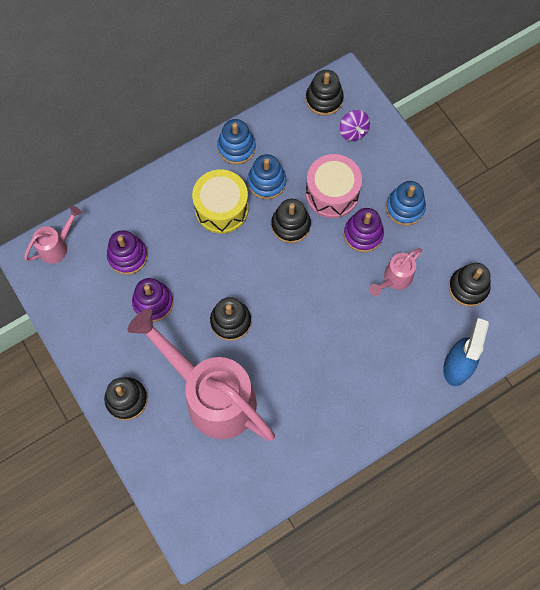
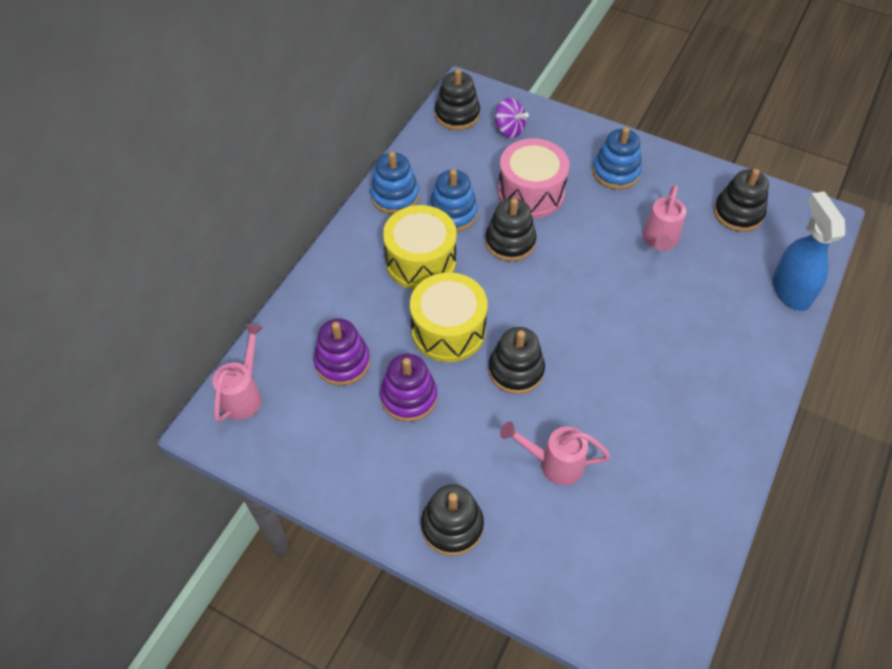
camera: 30 degrees left, 15 degrees down
(207, 269) = (448, 330): none -> yellow drum
(211, 395) = (553, 463): pink watering can -> pink watering can, size x0.44
(363, 234) = (593, 215): purple stacking toy -> none

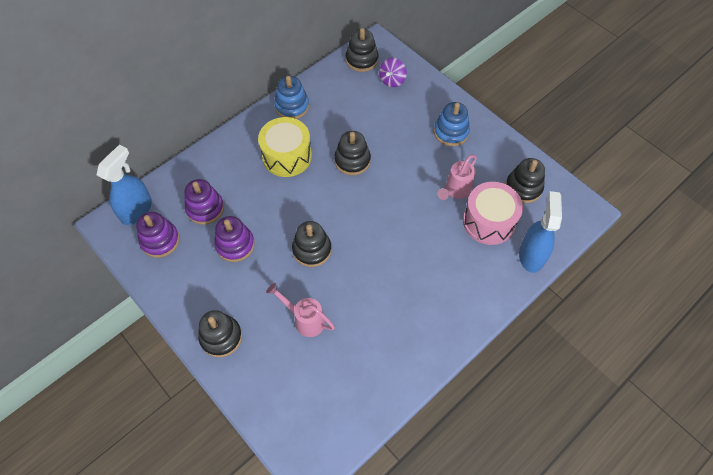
camera: 20 degrees right, 5 degrees up
(244, 394) = (137, 210): pink watering can -> blue spray bottle
(299, 425) = (160, 240): none -> purple stacking toy
(448, 330) = (281, 209): yellow drum -> none
(452, 213) = (324, 129): blue stacking toy -> none
(509, 129) = (392, 80): purple spinning top -> purple spinning top turned 60 degrees clockwise
(531, 193) = (384, 130): pink drum -> pink drum (488, 221)

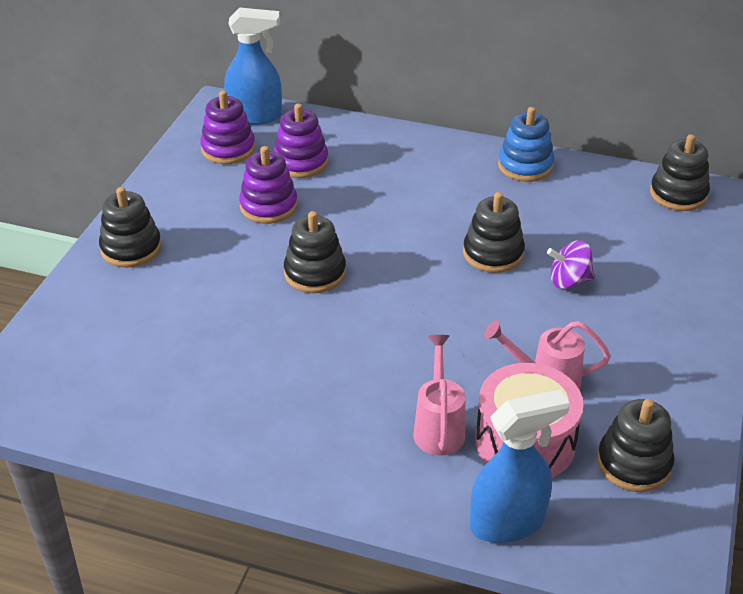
camera: 60 degrees right, 20 degrees down
(287, 156) = (441, 194): yellow drum -> none
(305, 319) = (204, 309): pink watering can -> pink watering can (438, 427)
(392, 80) = (677, 237): purple spinning top -> purple spinning top (569, 281)
(451, 132) = (651, 335): blue stacking toy -> none

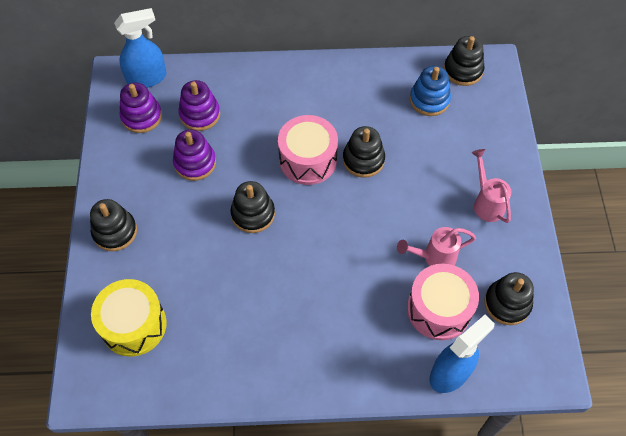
camera: 20 degrees left, 20 degrees up
(98, 346) = (134, 325): none -> yellow drum
(417, 236) = (308, 160): none -> pink drum
(438, 427) = (383, 315): pink watering can -> pink watering can (486, 202)
(525, 166) = (355, 73): blue stacking toy -> blue stacking toy (429, 100)
(569, 281) = (419, 169): purple spinning top -> none

